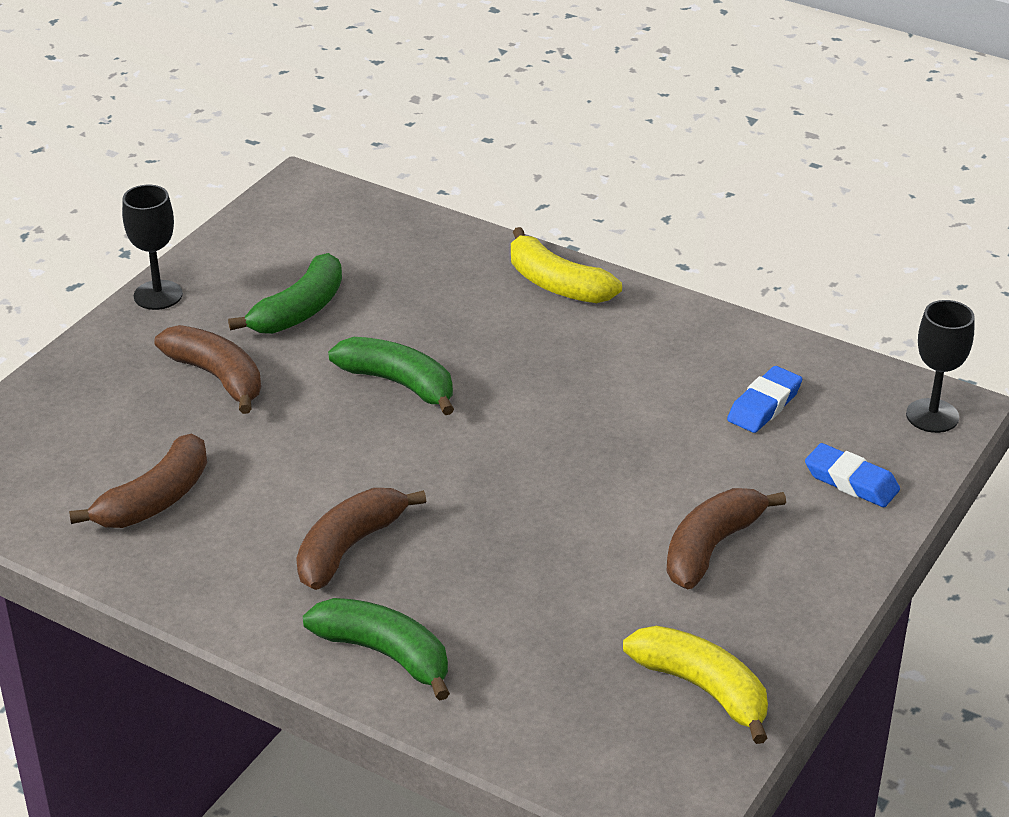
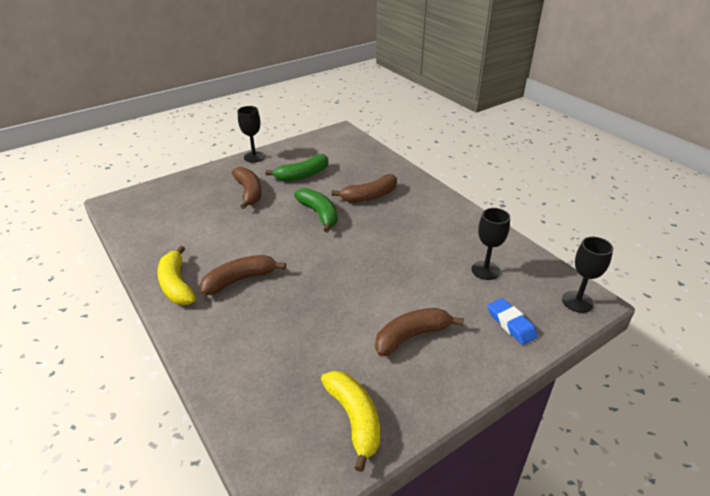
camera: 25 degrees right, 0 degrees up
(155, 500) = (181, 234): brown banana -> brown banana (369, 196)
(385, 654) = (212, 338): green banana -> none
(556, 284) = (419, 190): yellow banana -> yellow banana (176, 284)
(764, 405) = (485, 270): blue eraser -> black goblet

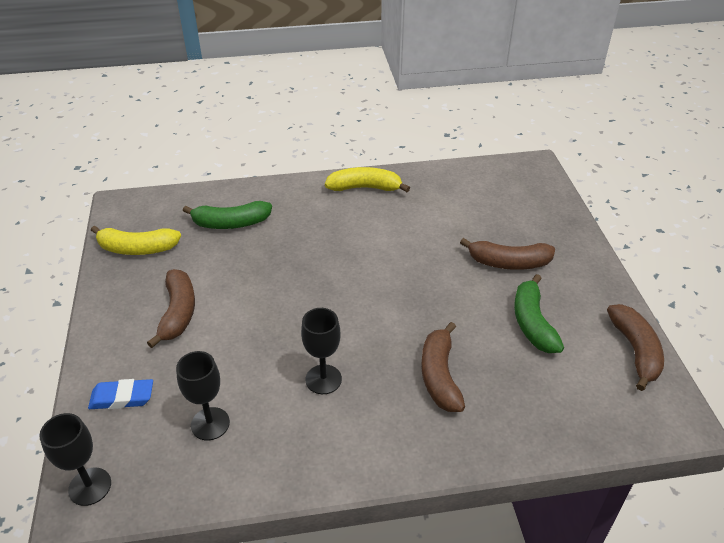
camera: 115 degrees right, 5 degrees up
(240, 280) = (344, 224): brown banana -> brown banana (635, 351)
(254, 157) = (608, 287): black goblet -> black goblet (323, 379)
(319, 214) = (424, 311): green banana -> green banana (231, 223)

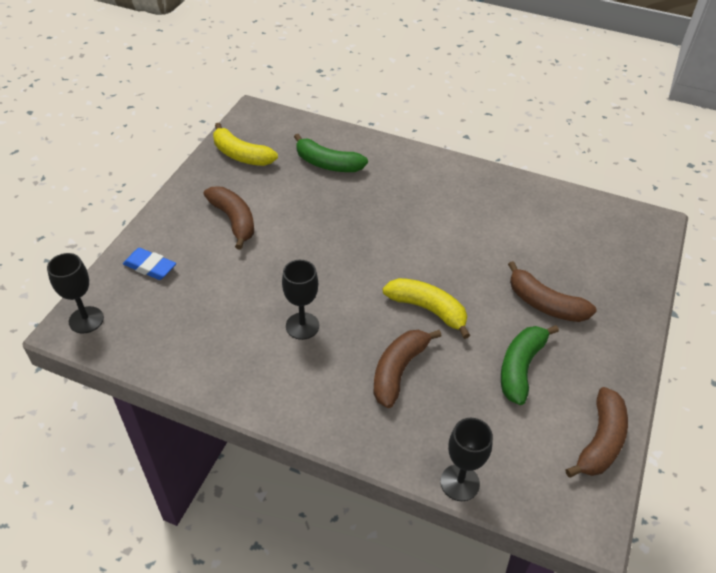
camera: 30 degrees right, 5 degrees up
(178, 313) = (234, 220): brown banana -> brown banana turned 60 degrees counterclockwise
(210, 424) = (195, 317): black goblet -> black goblet (460, 482)
(365, 188) = (466, 178): yellow banana -> yellow banana (428, 309)

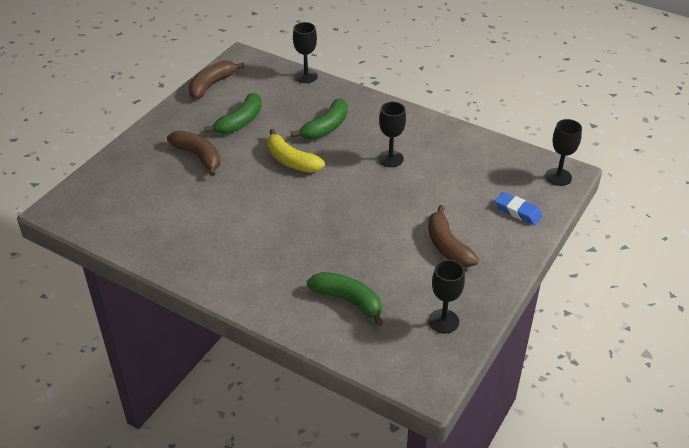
camera: 170 degrees left, 5 degrees down
(241, 155) = (443, 321): yellow banana -> black goblet
(398, 370) = (325, 127): brown banana -> green banana

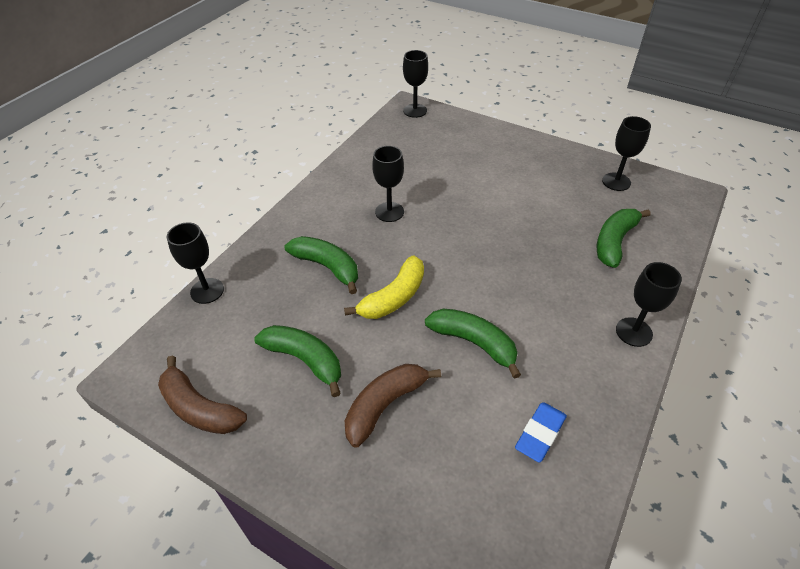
camera: 90 degrees left, 5 degrees up
(240, 291) = (634, 332): none -> black goblet
(242, 200) = (474, 343): none -> green banana
(447, 246) = (520, 176): brown banana -> none
(517, 211) = (464, 135): blue eraser -> blue eraser (540, 434)

